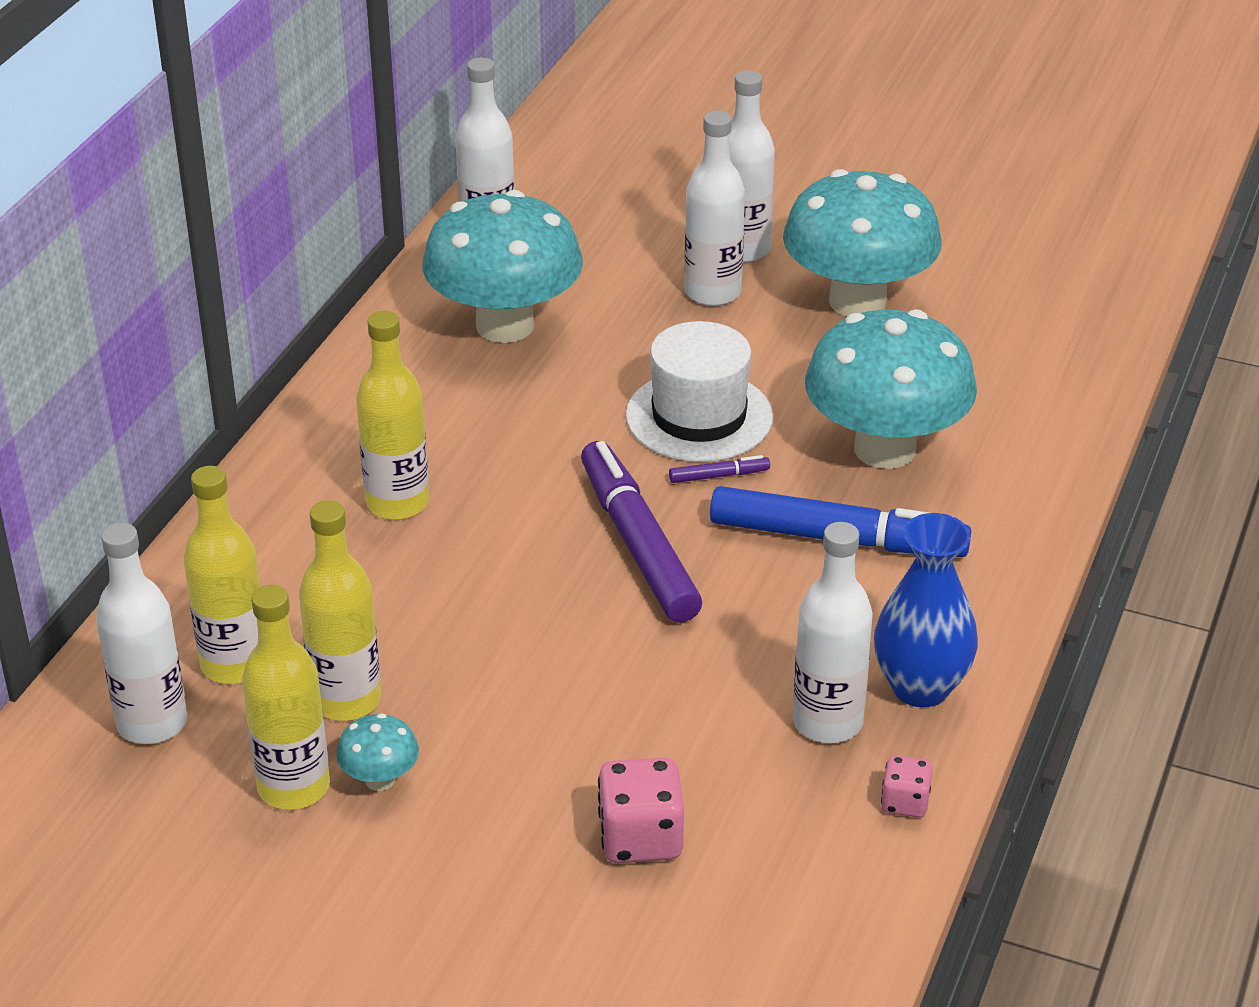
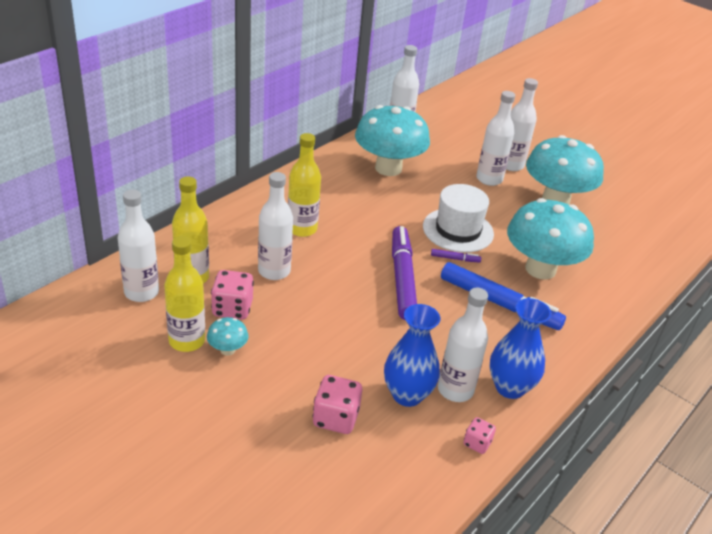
camera: 15 degrees right, 0 degrees up
(346, 700) = (232, 308): yellow bottle -> pink dice
(387, 604) = (274, 271): none -> white bottle
(747, 757) = (407, 395): none -> blue vase

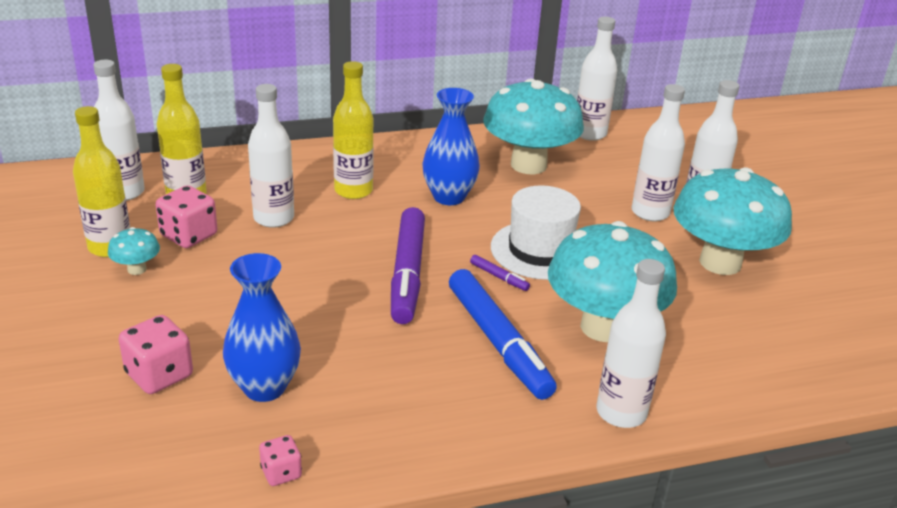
camera: 35 degrees right, 5 degrees down
(402, 278) = (407, 274): purple marker -> purple marker turned 150 degrees clockwise
(455, 390) = (326, 407): white bottle -> white bottle (621, 412)
(510, 387) = (398, 434): blue vase -> blue vase (449, 197)

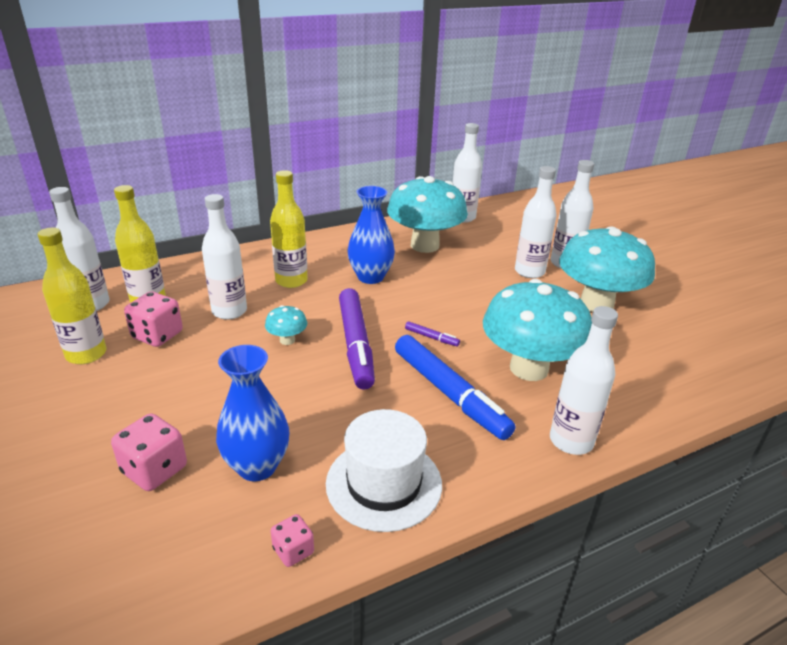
camera: 10 degrees left, 0 degrees up
(137, 269) = (115, 371): turquoise mushroom -> turquoise mushroom (287, 340)
(540, 250) = (456, 311): white hat -> white hat (384, 483)

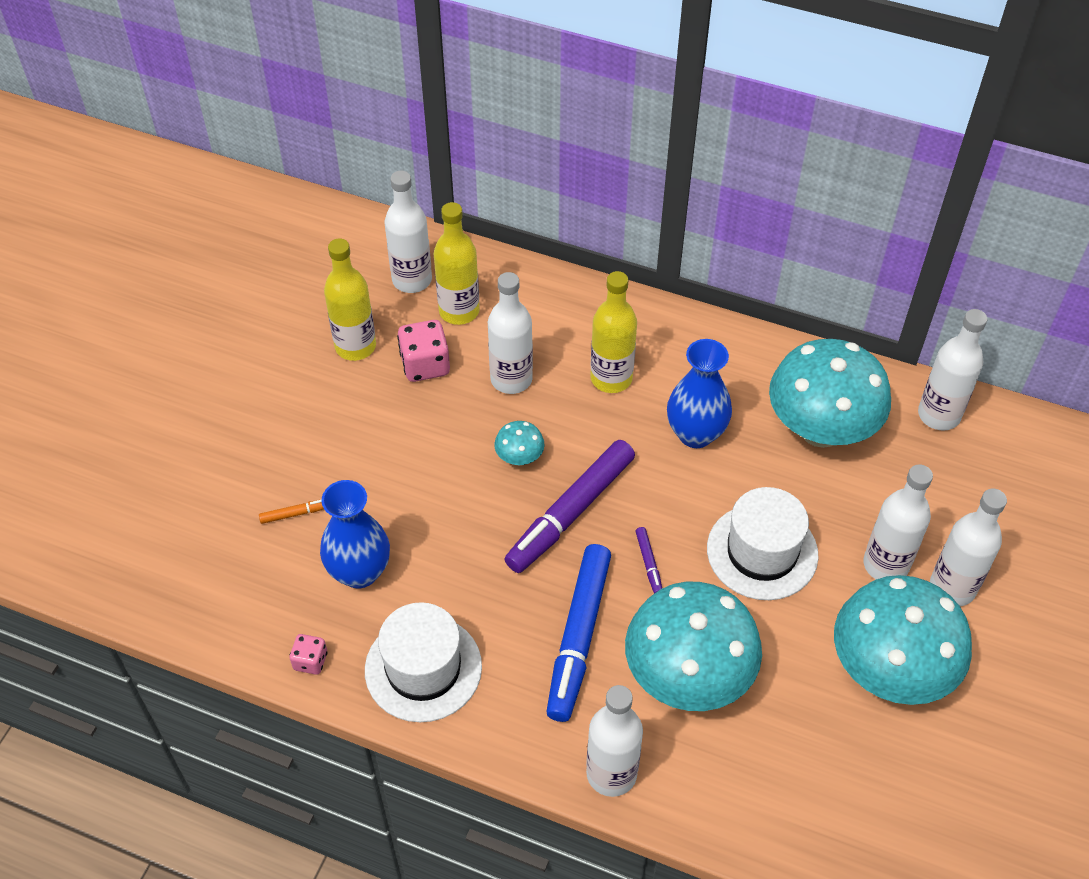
camera: 50 degrees right, 20 degrees up
(154, 470) = (296, 513): pink dice -> orange marker
(474, 299) = (762, 552): none -> white hat

